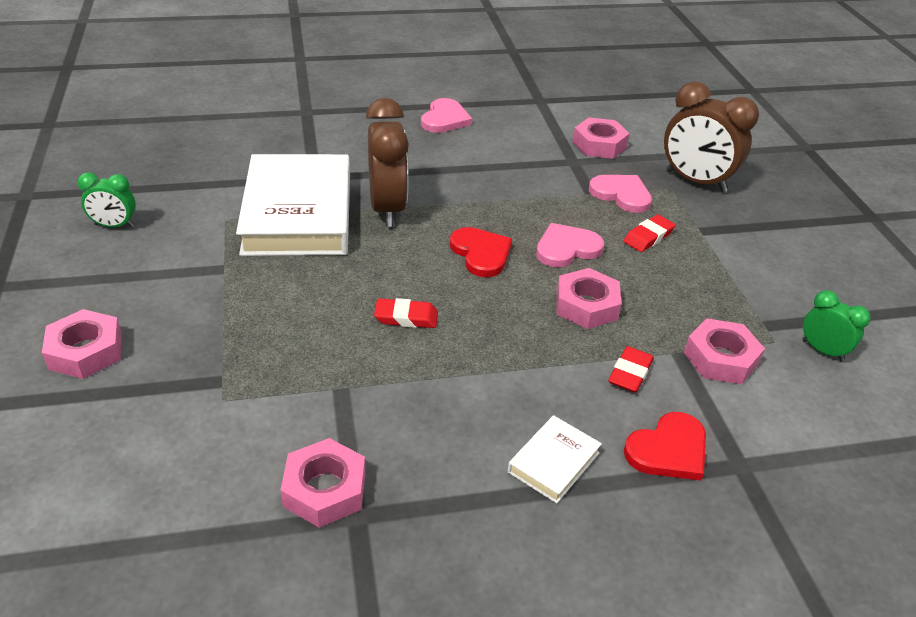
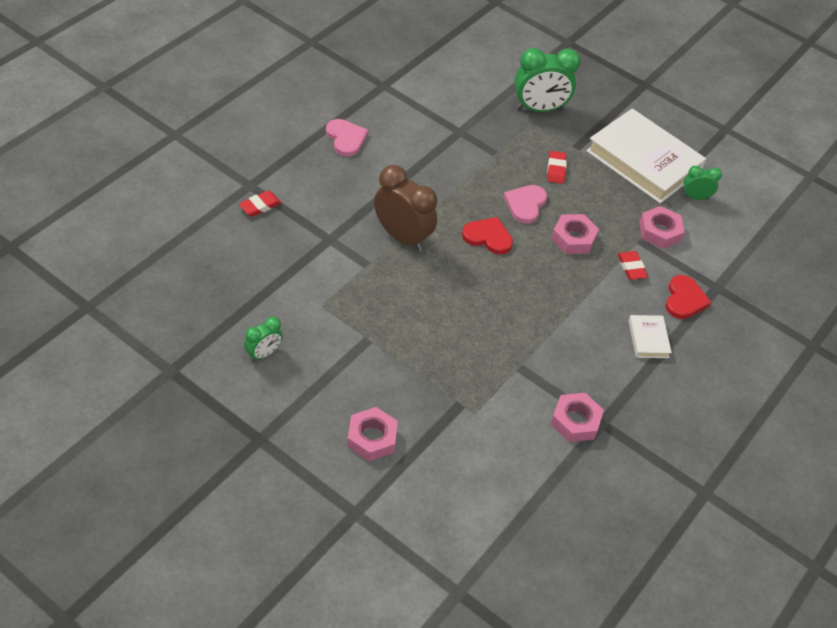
camera: 45 degrees left, 10 degrees up
(298, 213) = (357, 273): white book -> white book (643, 161)
(406, 317) = (500, 305): red eraser -> red eraser (260, 206)
(599, 145) = (459, 107): pink nut -> none
(621, 194) = (512, 144): pink heart -> none
(695, 181) = (539, 109): brown clock -> green clock

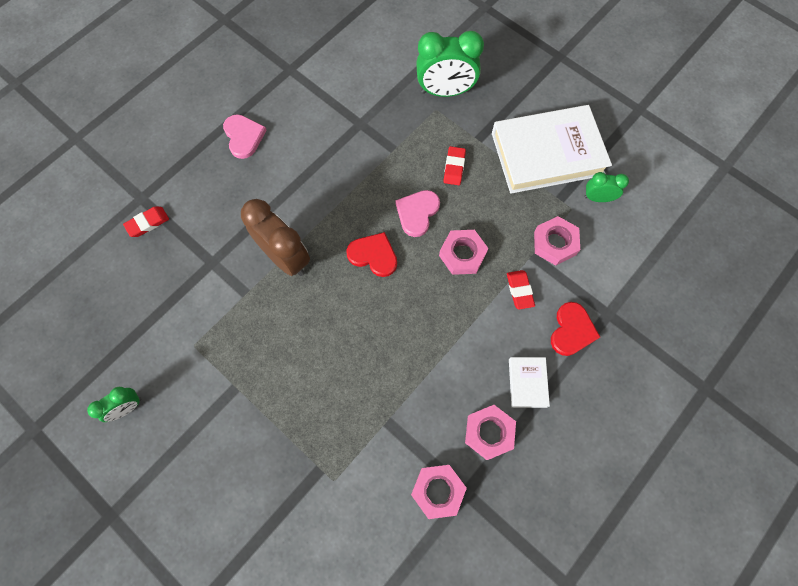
camera: 10 degrees right, 20 degrees up
(371, 438) = (223, 514): pink nut -> pink nut (489, 433)
(643, 161) = (547, 154): white book -> white book turned 60 degrees counterclockwise

